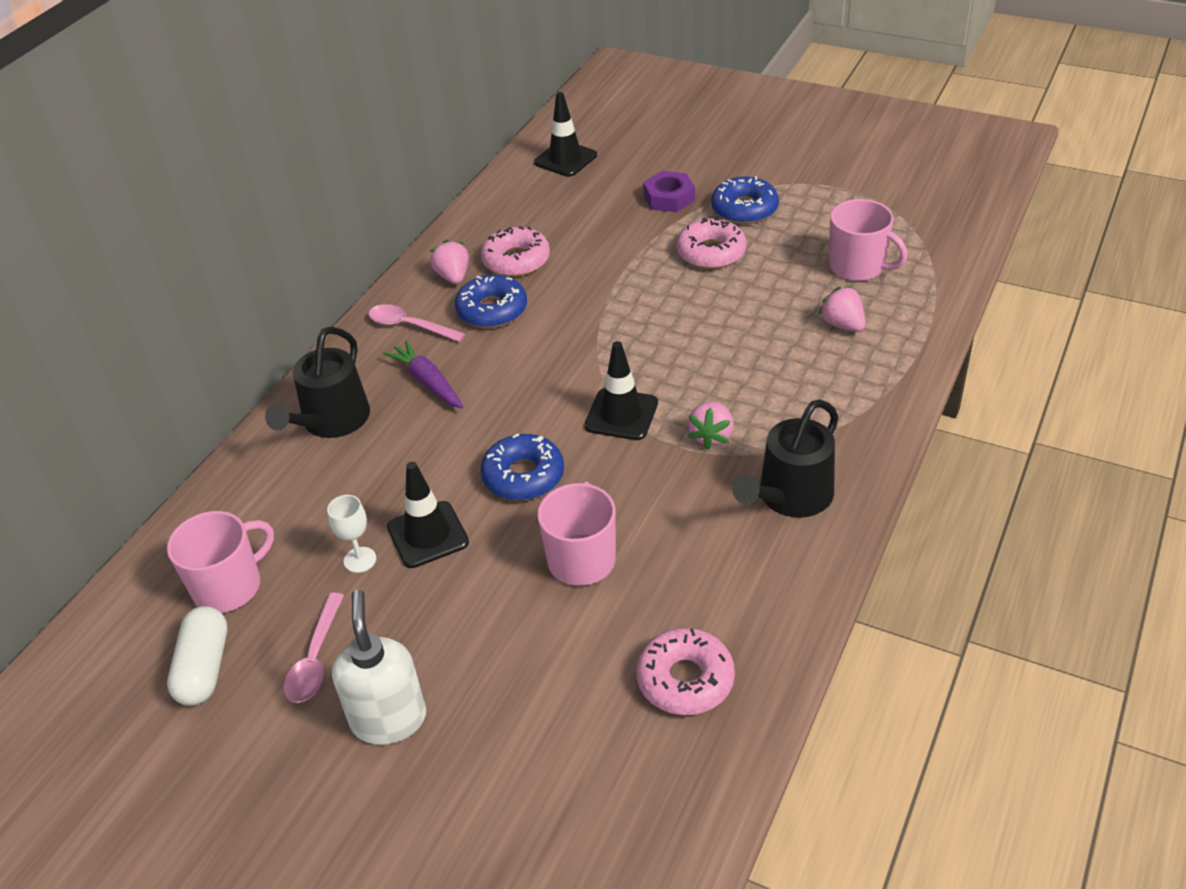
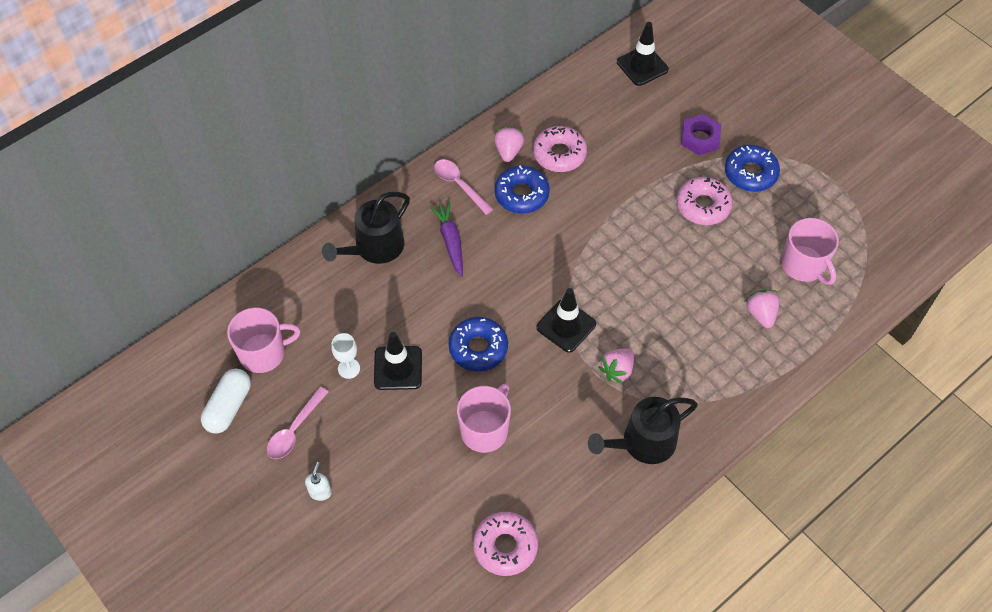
camera: 20 degrees right, 15 degrees up
(389, 719) = (320, 492): white soap dispenser -> white soap dispenser, size x0.47

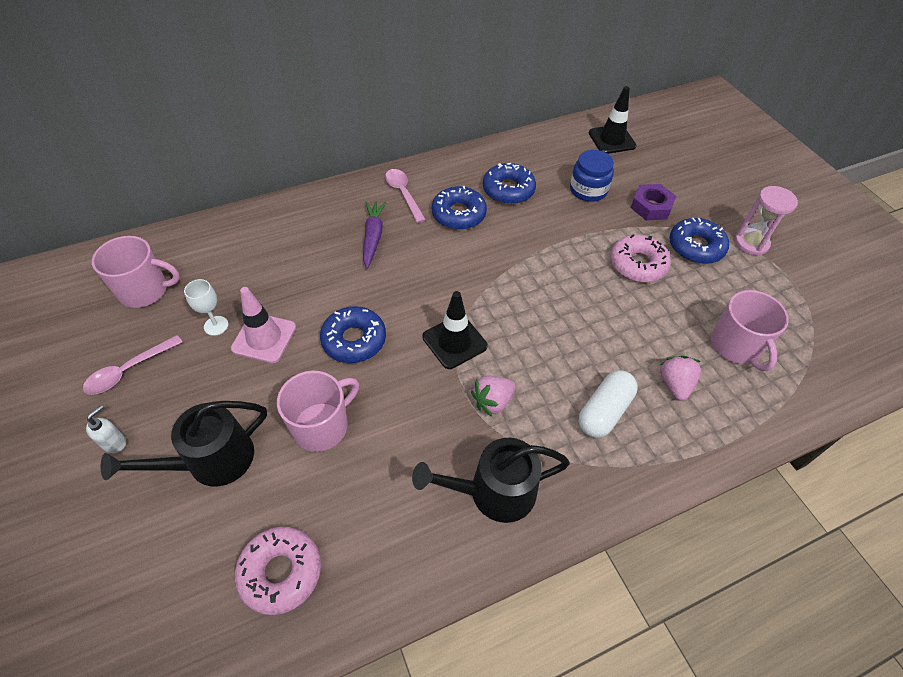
camera: 15 degrees right, 5 degrees down
(229, 407) = (81, 331): white capsule -> white capsule (604, 411)
(375, 248) = (300, 226): black watering can -> black watering can (212, 460)
(398, 368) = (264, 338): black traffic cone -> pink traffic cone
(508, 151) = (461, 177): pink strawberry -> none
(559, 154) = (508, 190): pink donut -> blue donut
(636, 134) = (588, 190): none -> blue jar
(799, 156) = (751, 243): none -> pink hourglass

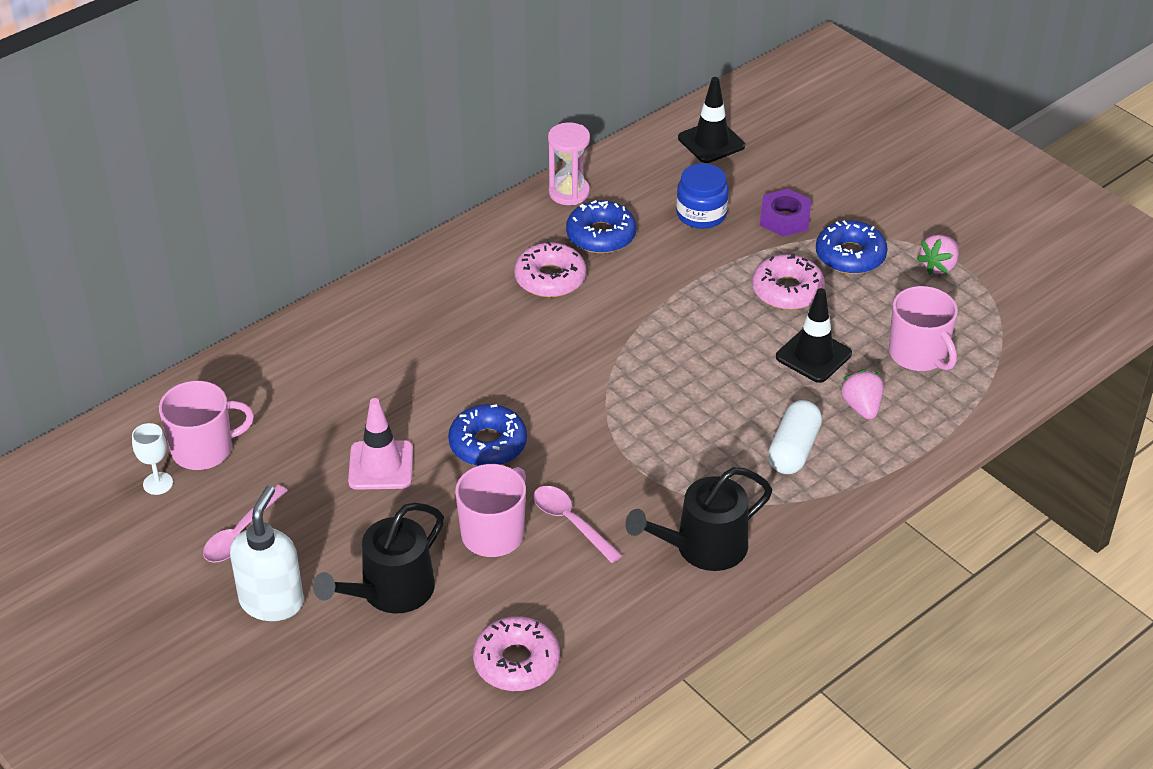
camera: 15 degrees left, 10 degrees down
(115, 443) = (272, 601): white soap dispenser -> white soap dispenser, size x2.11
(216, 326) = (316, 466): white goblet -> white goblet (158, 483)
(373, 237) = (455, 328): purple carrot -> none
(403, 194) = (469, 268): pink spoon -> pink spoon (571, 522)
(454, 341) = (604, 420): black traffic cone -> black traffic cone (813, 355)
(458, 214) = (550, 278): blue donut -> pink donut
(492, 402) = (670, 468): pink strawberry -> pink strawberry (938, 266)
(751, 243) = (913, 237): pink hourglass -> pink hourglass (569, 192)

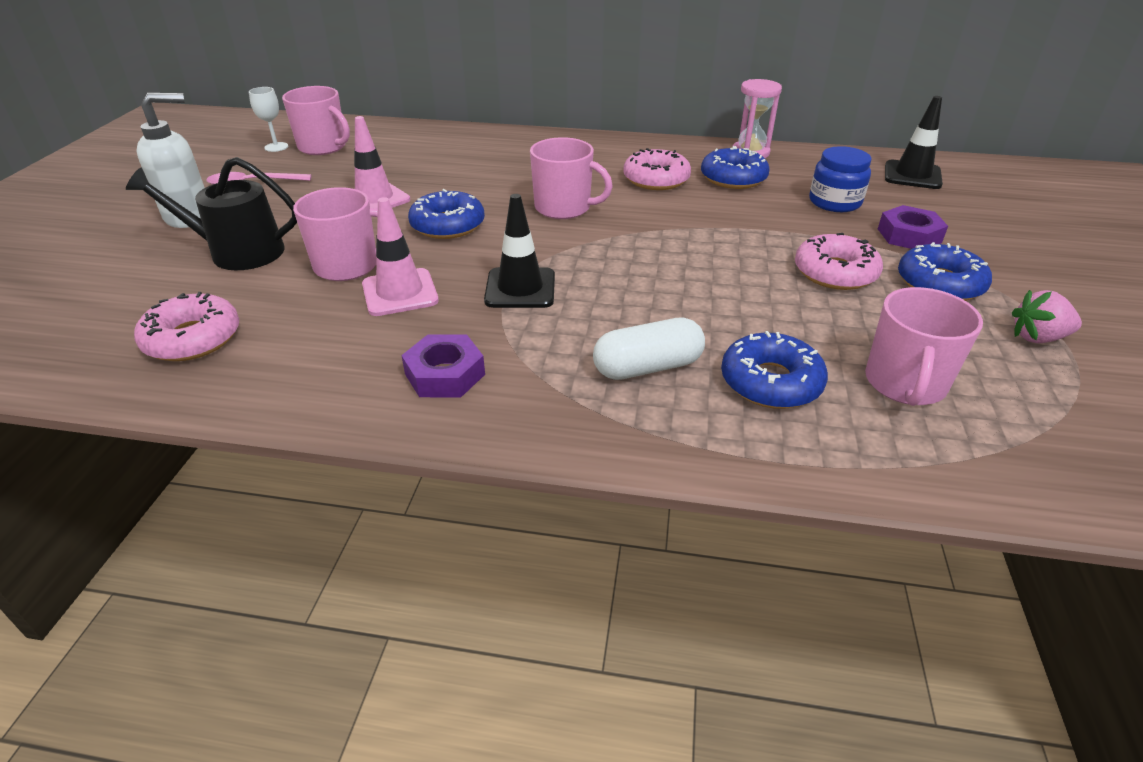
camera: 50 degrees right, 5 degrees down
(537, 361) = (564, 208): none -> pink mug
(571, 522) = (400, 293): pink spoon -> pink traffic cone
(703, 547) = (445, 374): black watering can -> purple nut
(813, 355) = (786, 321): black traffic cone -> black traffic cone (520, 288)
(861, 407) = (770, 382): pink strawberry -> blue donut

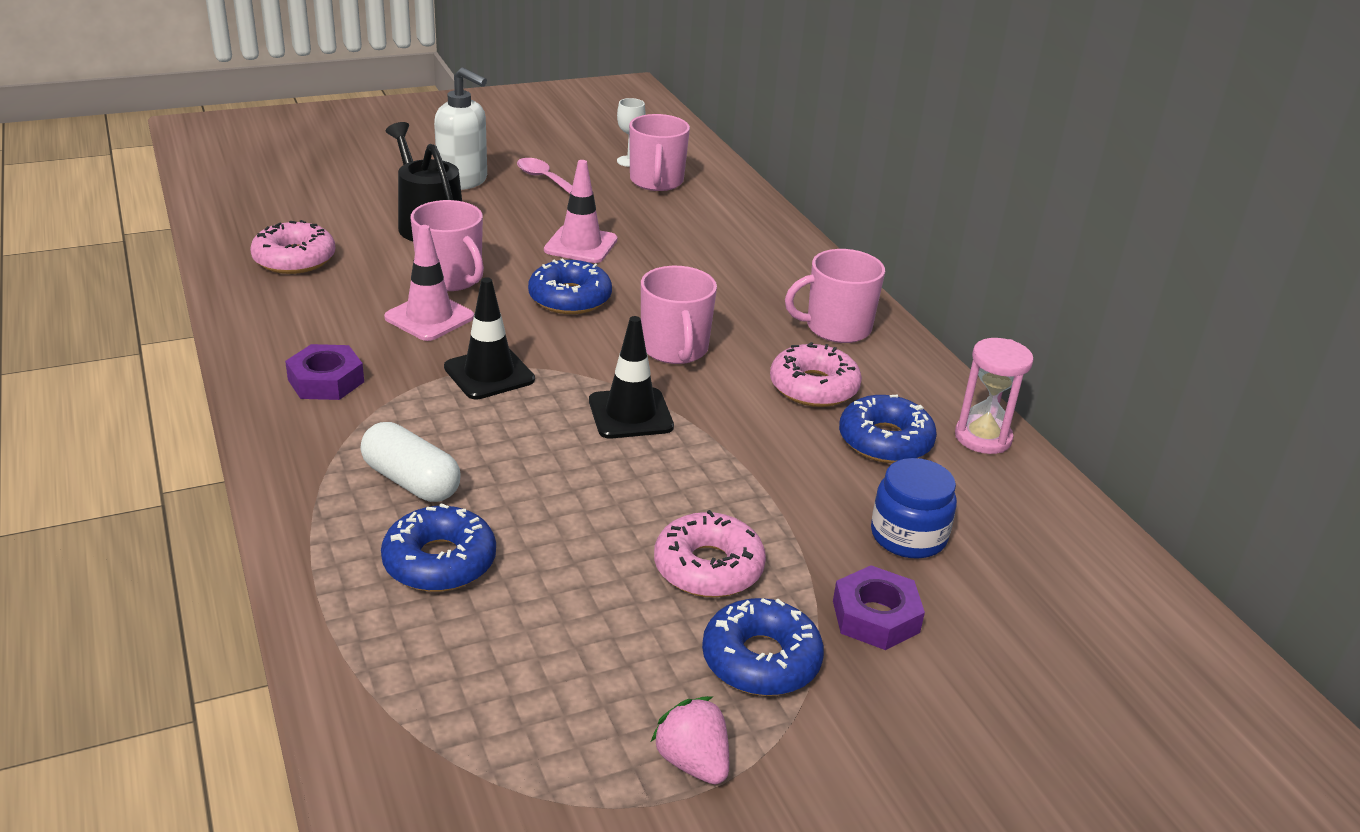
camera: 55 degrees right, 5 degrees down
(905, 384) = (503, 656): pink mug -> pink mug (836, 328)
(912, 175) = (1090, 595): black traffic cone -> black traffic cone (630, 414)

